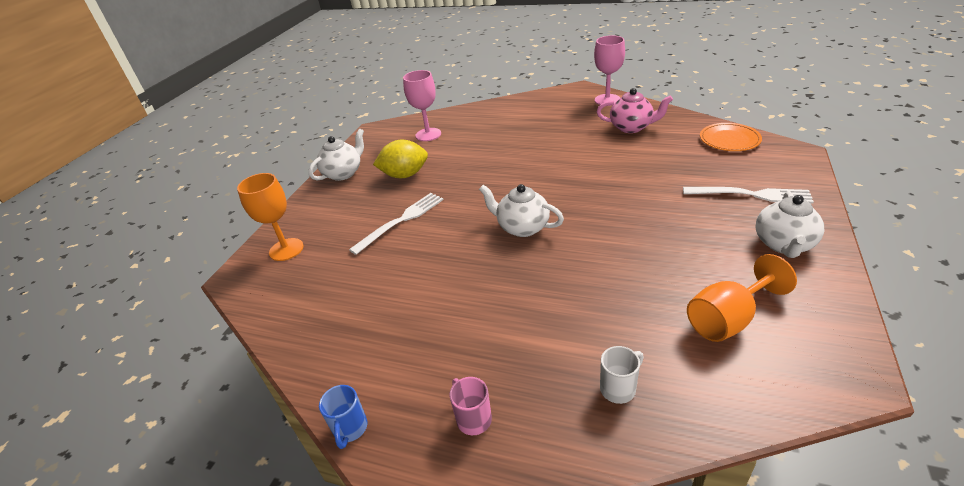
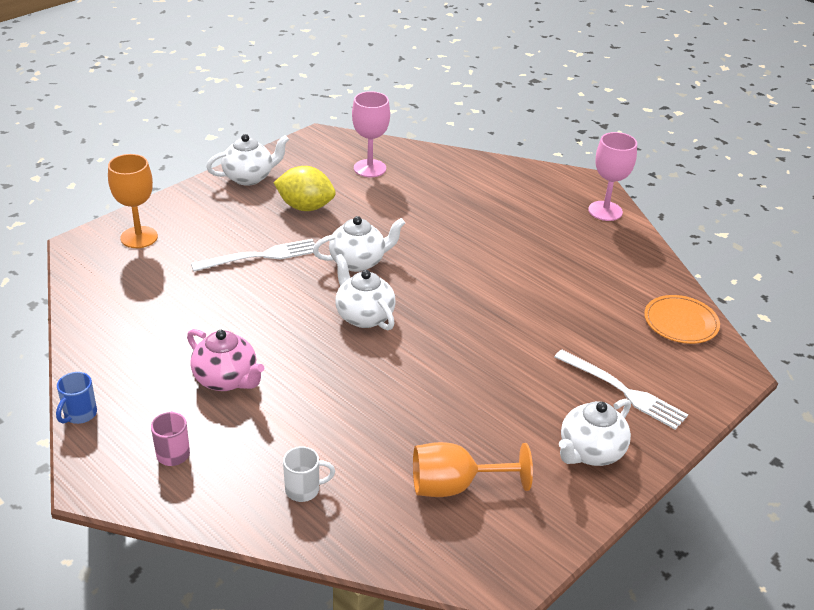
camera: 20 degrees right, 0 degrees up
(480, 193) = (358, 262): none -> white teapot
(631, 127) = (592, 258): pink teapot -> pink teapot (226, 379)

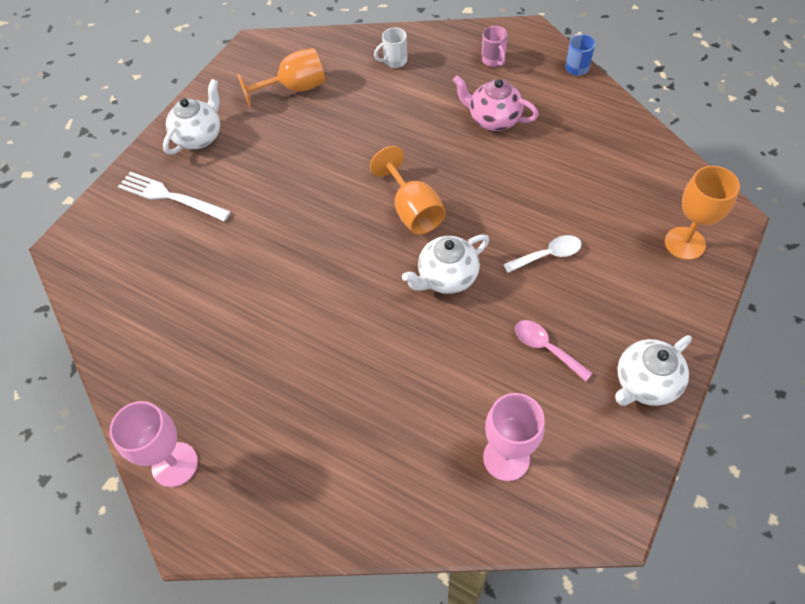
camera: 170 degrees right, 20 degrees up
(261, 256) = (548, 255): white fork -> white spoon
(305, 207) = (546, 348): yellow lemon -> pink spoon
(364, 316) = (412, 210): white teapot -> orange goblet
(680, 322) = (106, 291): orange plate -> none

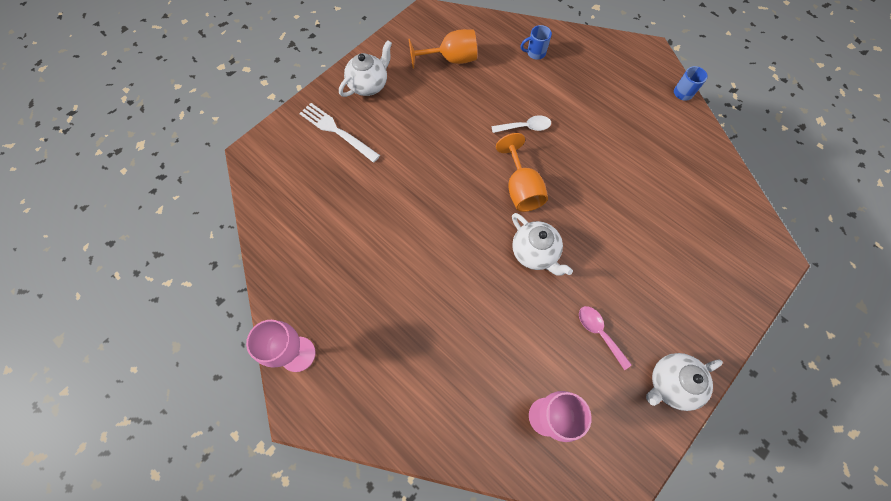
camera: 10 degrees right, 10 degrees up
(394, 61) = (535, 53): white mug -> blue mug
(446, 277) = (535, 253): white teapot -> white teapot turned 105 degrees counterclockwise
(493, 60) = (615, 70): pink mug -> none
(493, 119) = (603, 124): pink teapot -> none
(548, 255) = (619, 254): white spoon -> white spoon (525, 127)
(685, 243) = (734, 271): orange goblet -> none

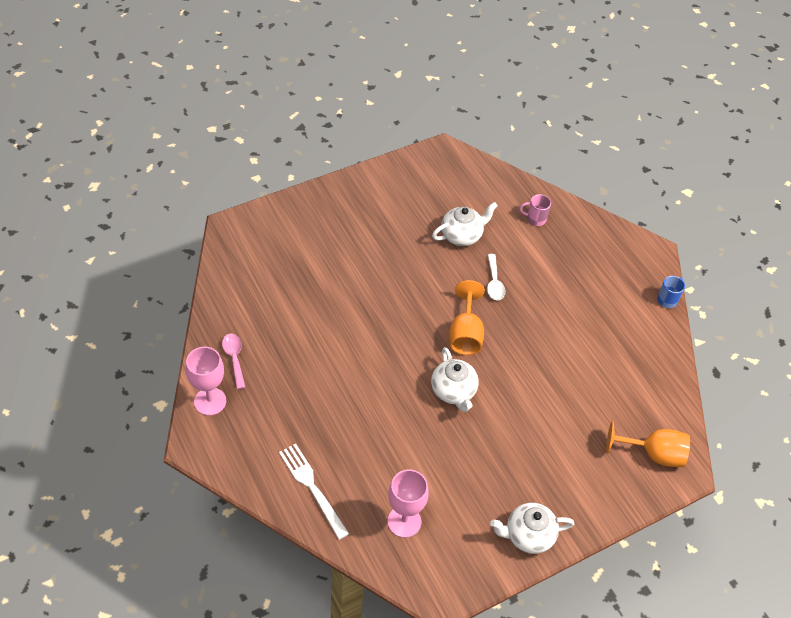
camera: 15 degrees right, 15 degrees down
(337, 131) = (314, 231): white fork -> white fork (312, 487)
(369, 85) = (361, 199): white teapot -> white teapot (462, 235)
(451, 59) = (449, 200): orange goblet -> orange goblet (653, 454)
(525, 127) = (494, 282): white spoon -> white spoon turned 75 degrees clockwise
(535, 53) = (535, 219): blue mug -> pink mug
(599, 333) = (482, 475): pink spoon -> pink spoon (234, 358)

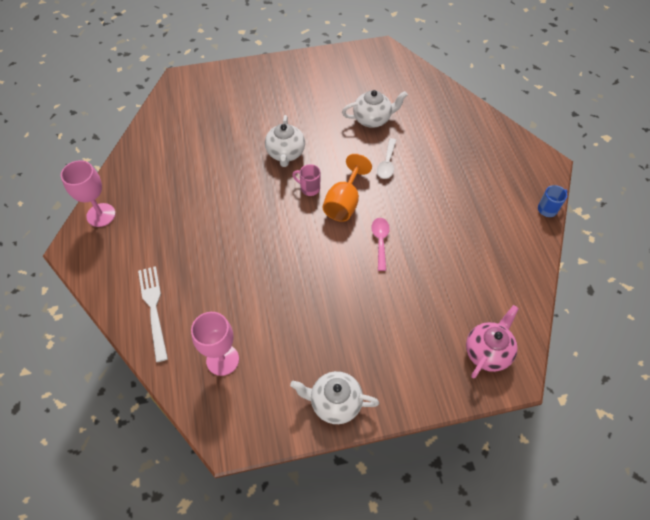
camera: 20 degrees right, 5 degrees up
(234, 358) = (137, 183): pink spoon -> pink spoon (380, 241)
(453, 391) = (314, 251): white teapot -> white teapot (285, 153)
(535, 219) = (444, 116): pink mug -> pink mug (309, 188)
(653, 454) = (487, 352): orange goblet -> pink teapot

